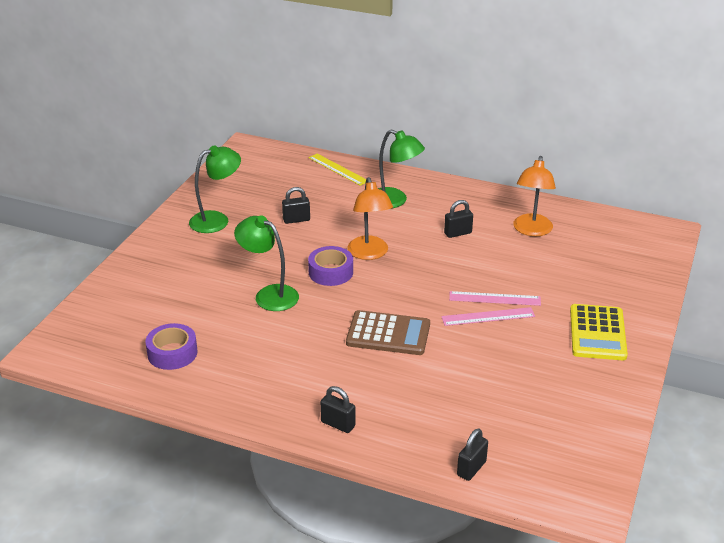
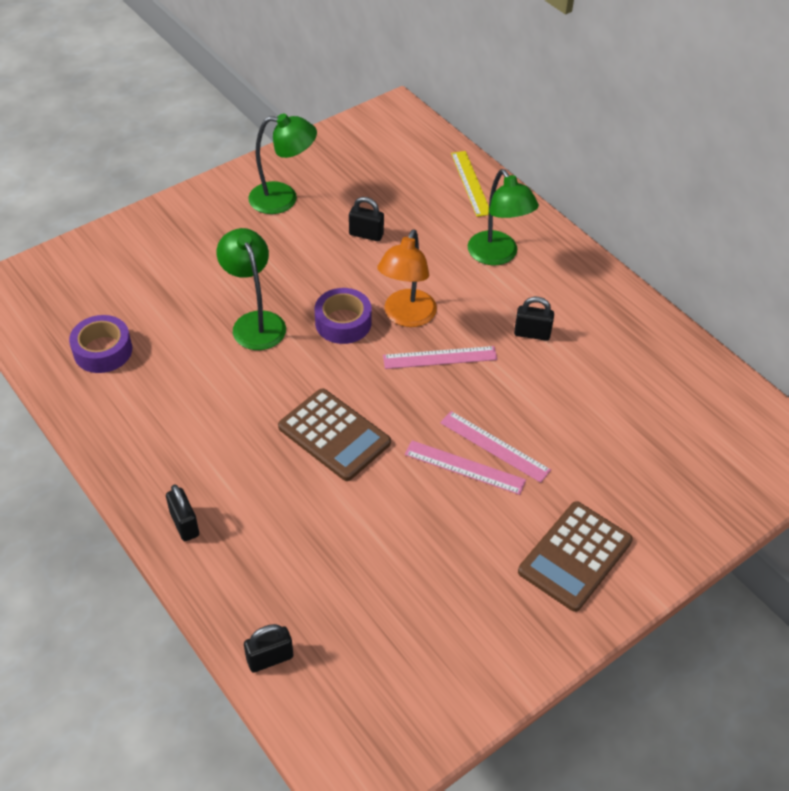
camera: 30 degrees right, 15 degrees up
(413, 267) = (440, 357): none -> pink ruler
(531, 230) = (625, 370): orange lamp -> none
(597, 333) = (575, 556): yellow calculator -> brown calculator

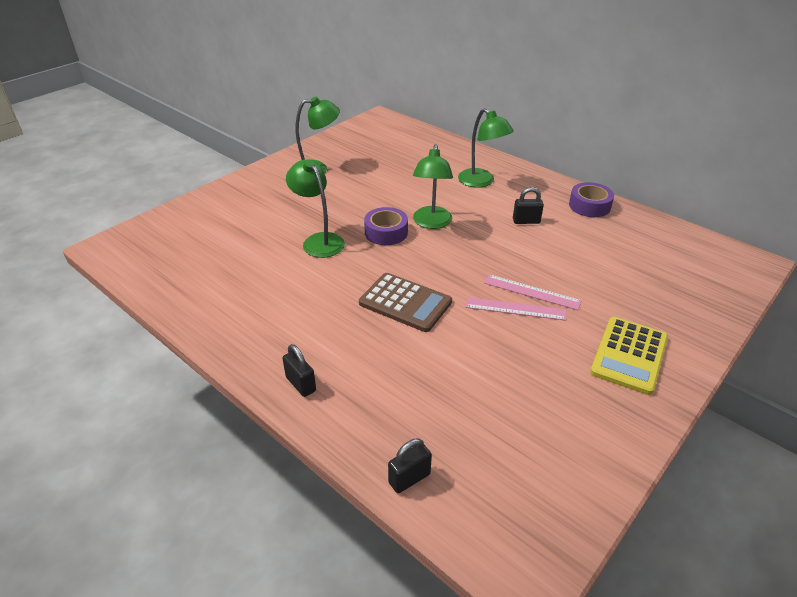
camera: 10 degrees left, 10 degrees down
(103, 351) = (201, 274): purple tape -> purple tape (589, 206)
(366, 234) = (384, 181): black padlock -> none
(406, 317) = (431, 223): orange lamp -> green lamp
(440, 357) = (466, 243): pink ruler -> none
(471, 183) = (445, 147): yellow ruler -> none
(575, 556) = (629, 355): brown calculator -> yellow calculator

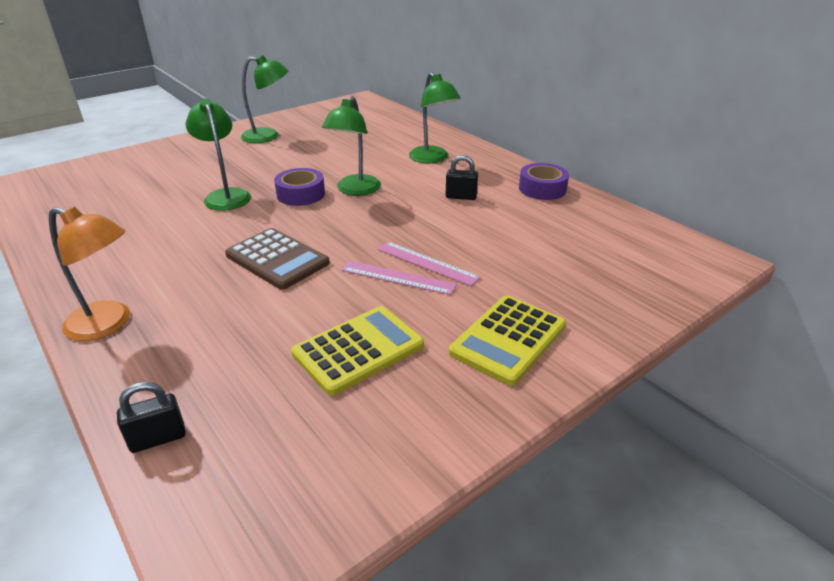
camera: 10 degrees right, 5 degrees down
(301, 384) = (108, 324): black padlock -> orange lamp
(520, 380) = (358, 350): none -> yellow calculator

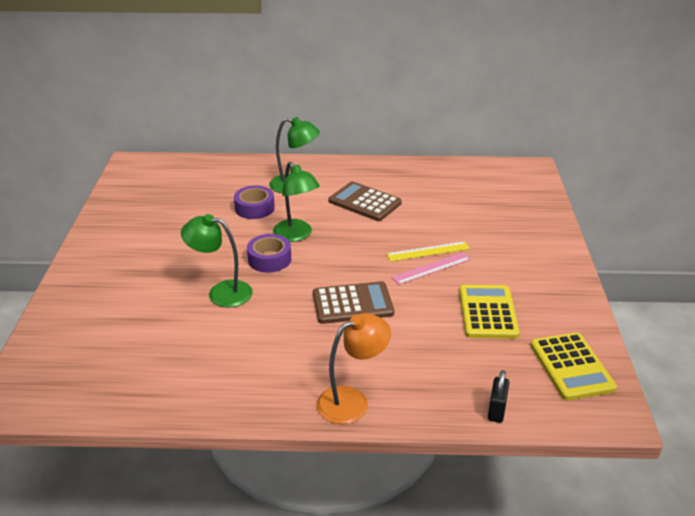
camera: 50 degrees left, 0 degrees up
(268, 136) = (134, 233): green lamp -> none
(427, 263) = (428, 251): pink ruler -> yellow ruler
(461, 197) = (365, 202): black padlock -> brown calculator
(508, 339) = (529, 262): yellow calculator -> yellow calculator (571, 366)
(542, 189) = (394, 171): purple tape -> purple tape (254, 208)

